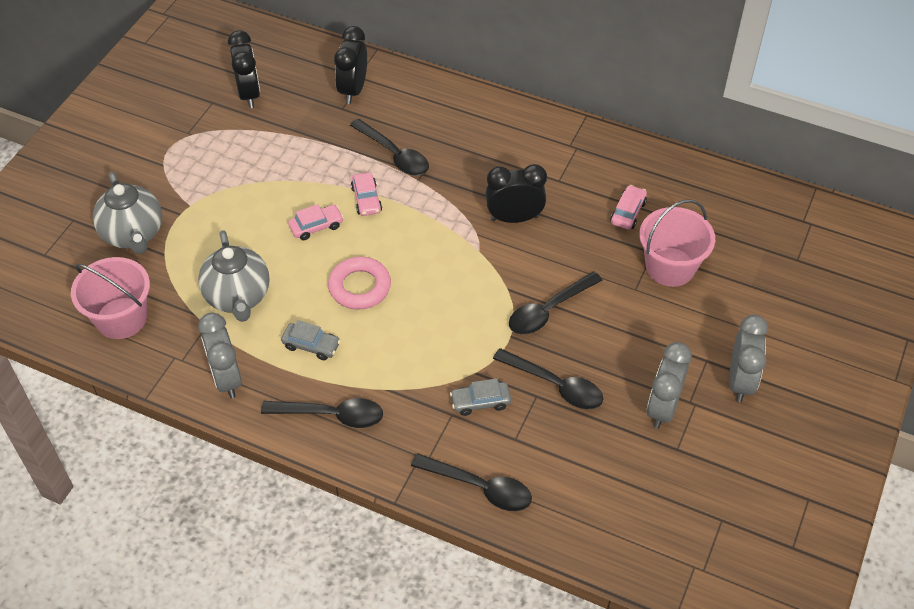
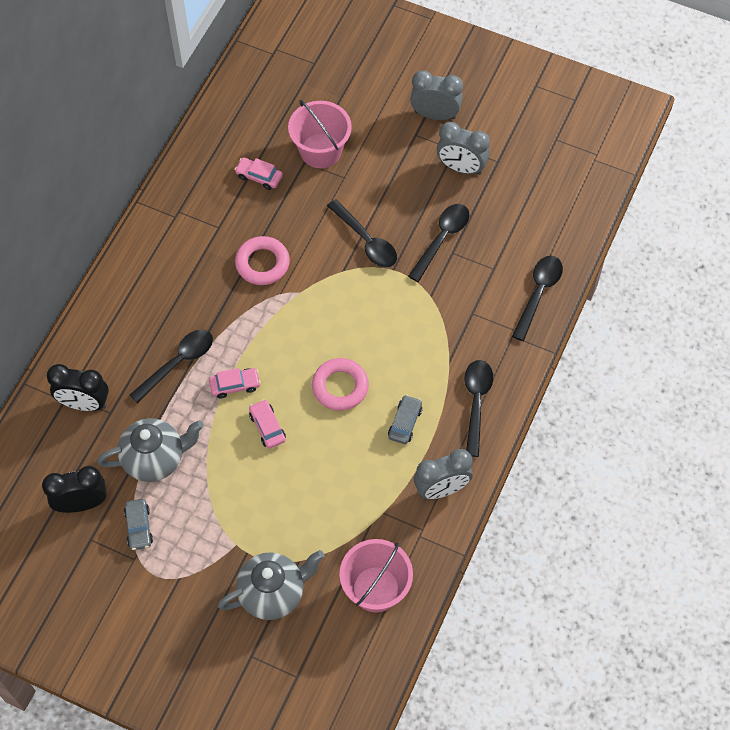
camera: 90 degrees left, 10 degrees up
(238, 297) = (351, 488): grey teapot -> grey teapot (155, 459)
(480, 402) = (459, 292): grey car -> grey car (139, 527)
(514, 218) = (262, 263): black clock -> pink ring

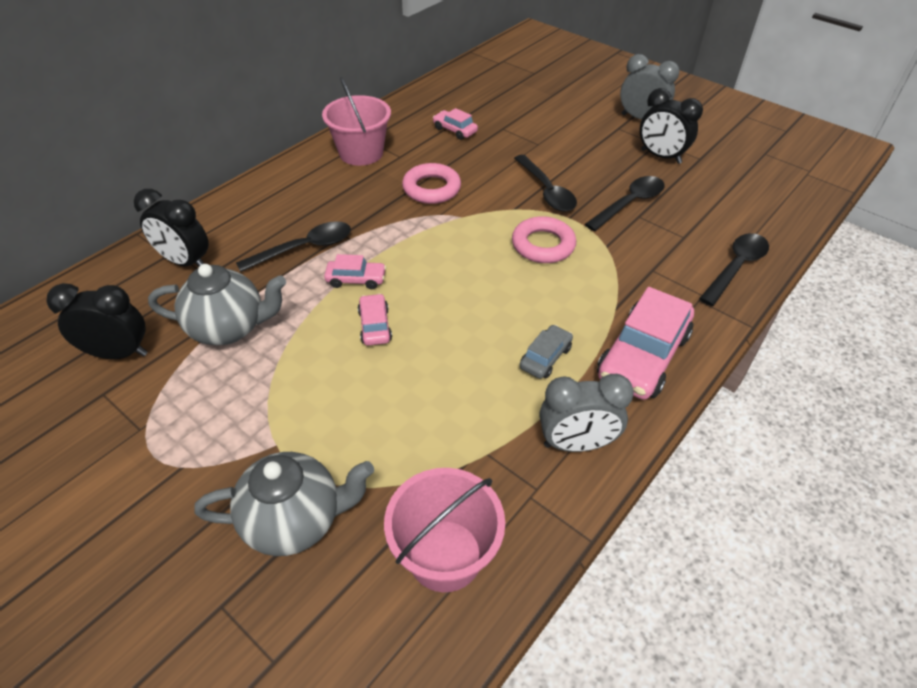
camera: 15 degrees right, 15 degrees down
(139, 527) = (167, 394): grey car -> none
(321, 151) = (521, 123): pink bucket -> pink bucket (361, 153)
(340, 387) = (476, 305): pink ring -> pink ring (543, 245)
(461, 168) = (660, 156): grey clock -> black clock
(476, 403) = (643, 356): black spoon -> pink car

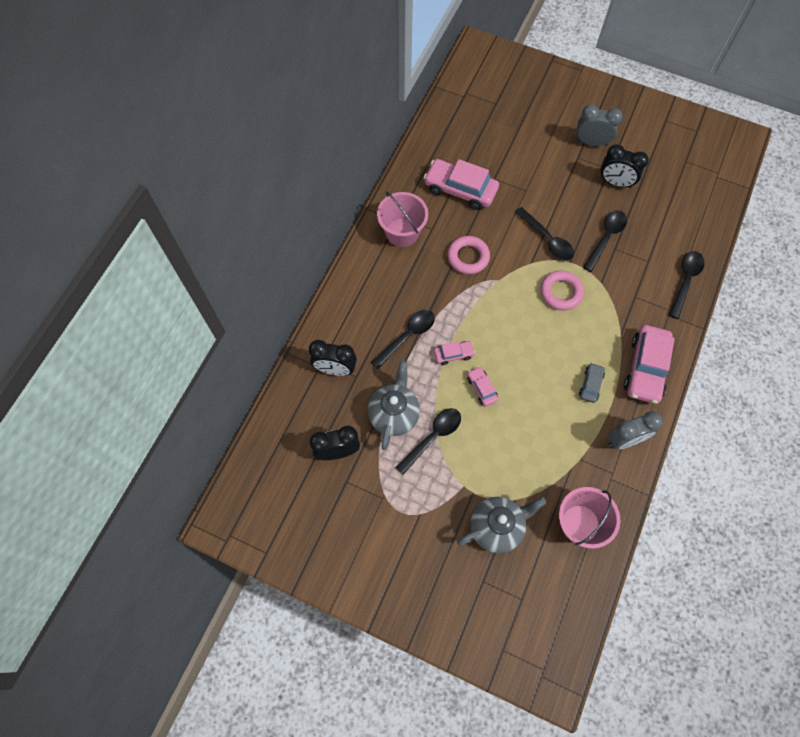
camera: 15 degrees left, 20 degrees up
(229, 328) = (394, 414): grey teapot -> grey teapot turned 60 degrees counterclockwise
(267, 368) = (432, 437): none -> black spoon
(455, 130) = (460, 189): pink car -> pink car, size x2.00

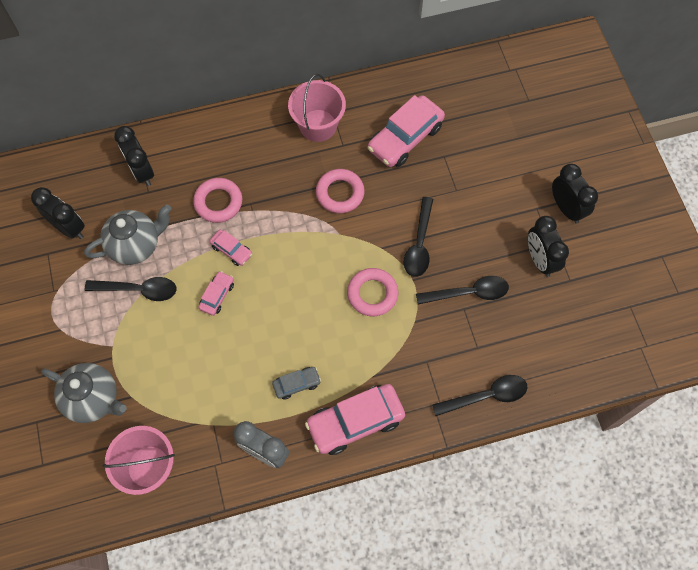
camera: 50 degrees right, 0 degrees up
(407, 336) = (218, 202): black spoon -> pink ring
(460, 189) = (405, 138): pink car -> pink car turned 120 degrees counterclockwise
(591, 142) = (566, 208): grey clock -> black clock

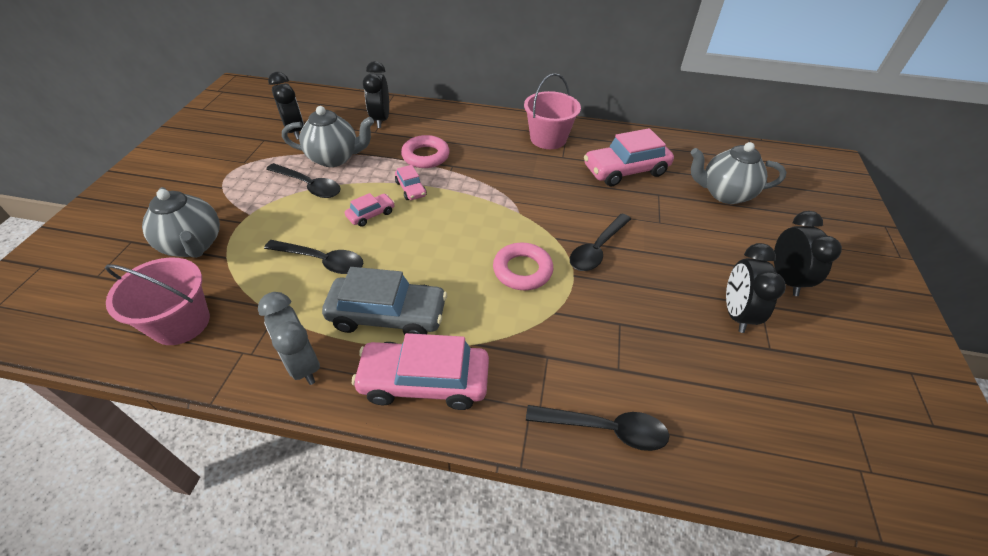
camera: 25 degrees right, 20 degrees down
(297, 384) = (388, 315): grey car -> grey car, size x2.00
(340, 193) = (539, 186): pink ring -> none
(468, 293) = (632, 311): black spoon -> black spoon (322, 261)
(497, 130) = (724, 194): none -> grey teapot

